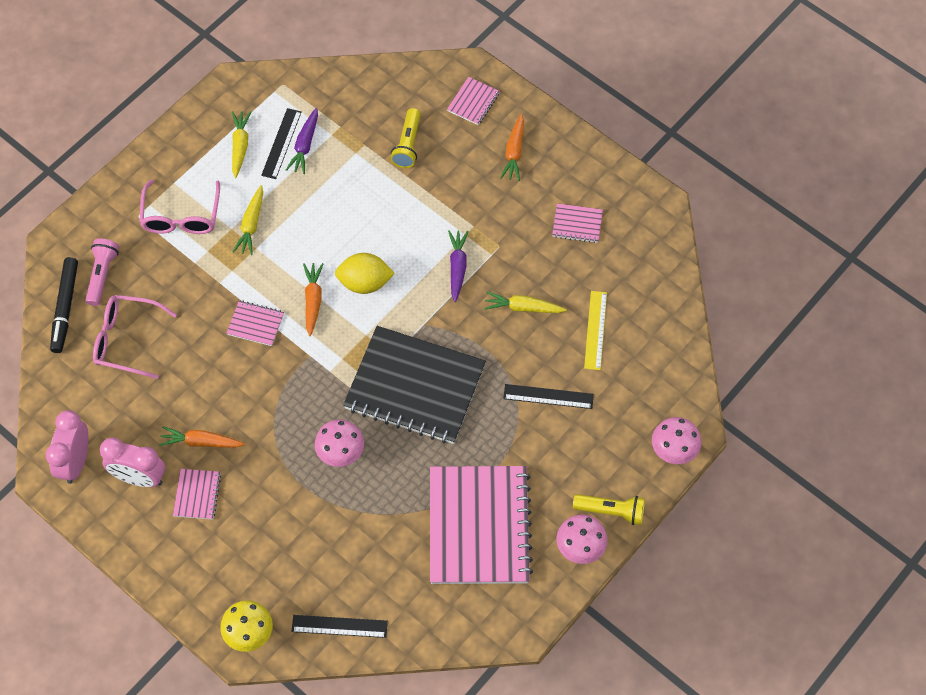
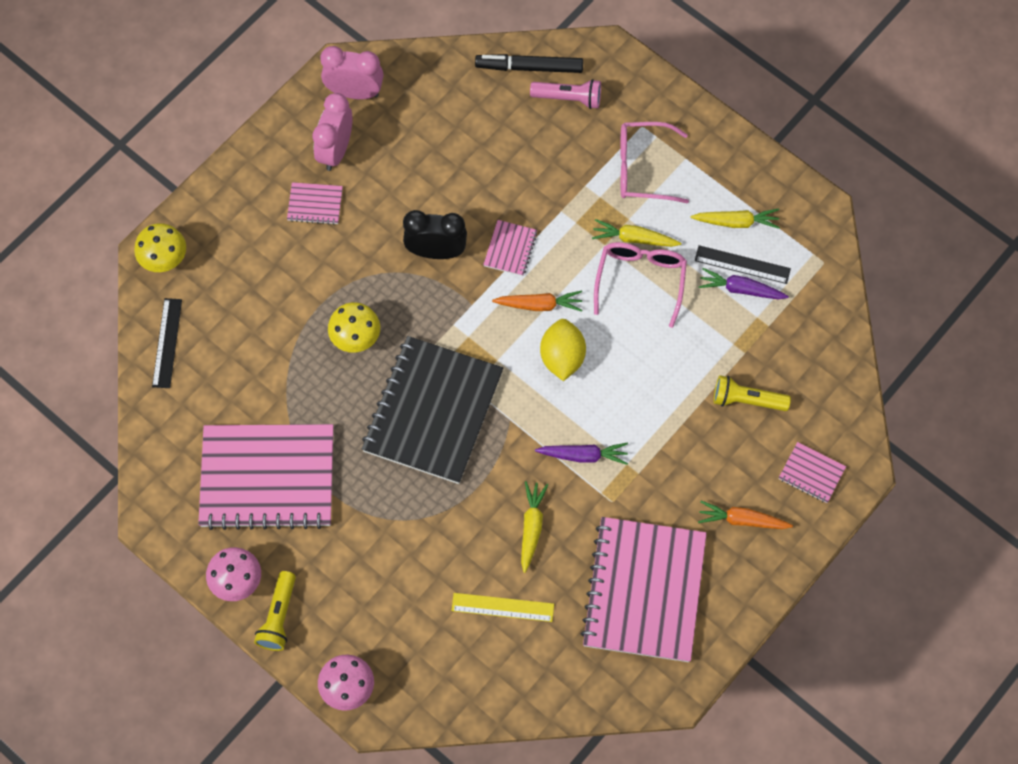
camera: 90 degrees right, 5 degrees up
(126, 340) = (491, 127): pink glasses -> pink glasses (640, 280)
(201, 442) = (373, 204): orange carrot -> none
(254, 386) = (436, 251): none -> black clock
(341, 454) = (356, 339): pink mushroom -> yellow mushroom
(548, 396) = (419, 552): black ruler -> none
(577, 224) = (644, 590): pink notebook -> pink notebook, size x2.40

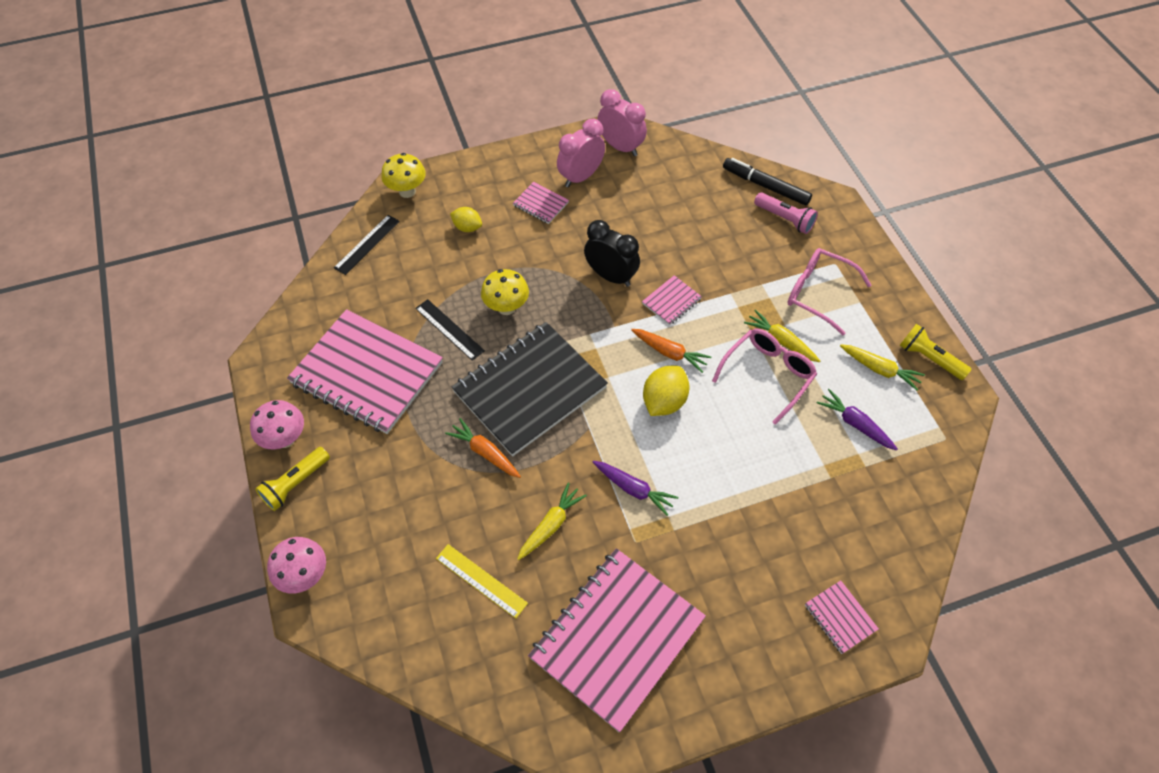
camera: 30 degrees right, 10 degrees down
(257, 270) = (467, 227): none -> yellow lemon
(742, 265) = (867, 405): black ruler -> black ruler (449, 329)
(742, 520) = (748, 624): orange carrot -> orange carrot (485, 452)
(747, 400) = (811, 518): yellow flashlight -> yellow flashlight (929, 358)

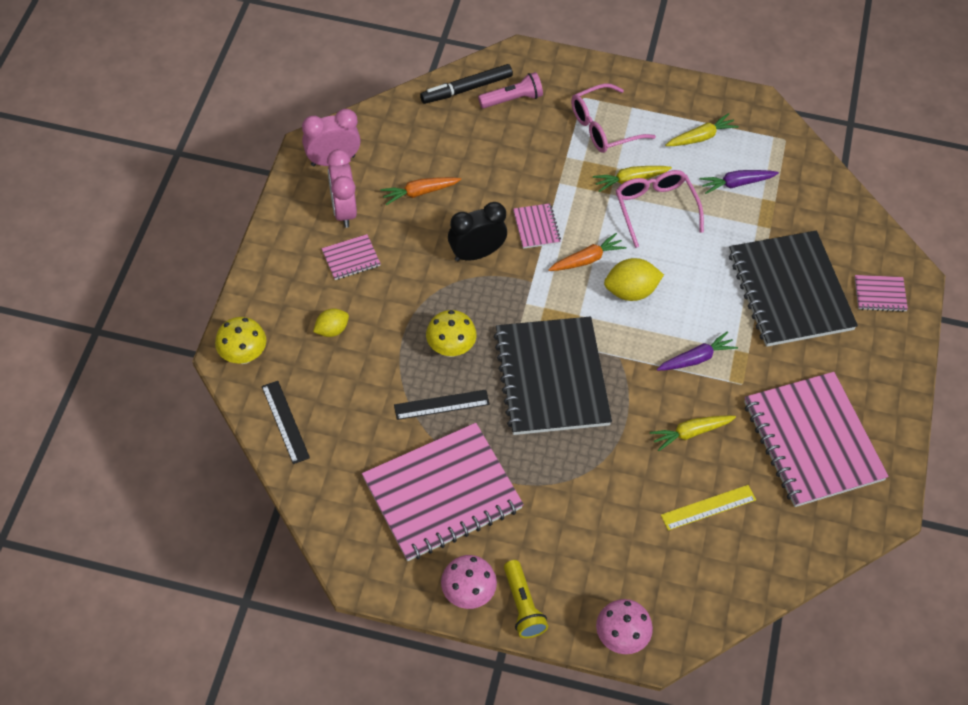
camera: 60 degrees left, 0 degrees up
(485, 452) = (591, 443): orange carrot -> orange carrot (419, 192)
(551, 525) = (691, 433): yellow carrot -> yellow carrot turned 90 degrees counterclockwise
(664, 401) = (630, 291): yellow lemon -> yellow lemon turned 75 degrees counterclockwise
(773, 531) = (789, 291): none -> black notebook
(929, 358) = (713, 101): yellow flashlight -> none

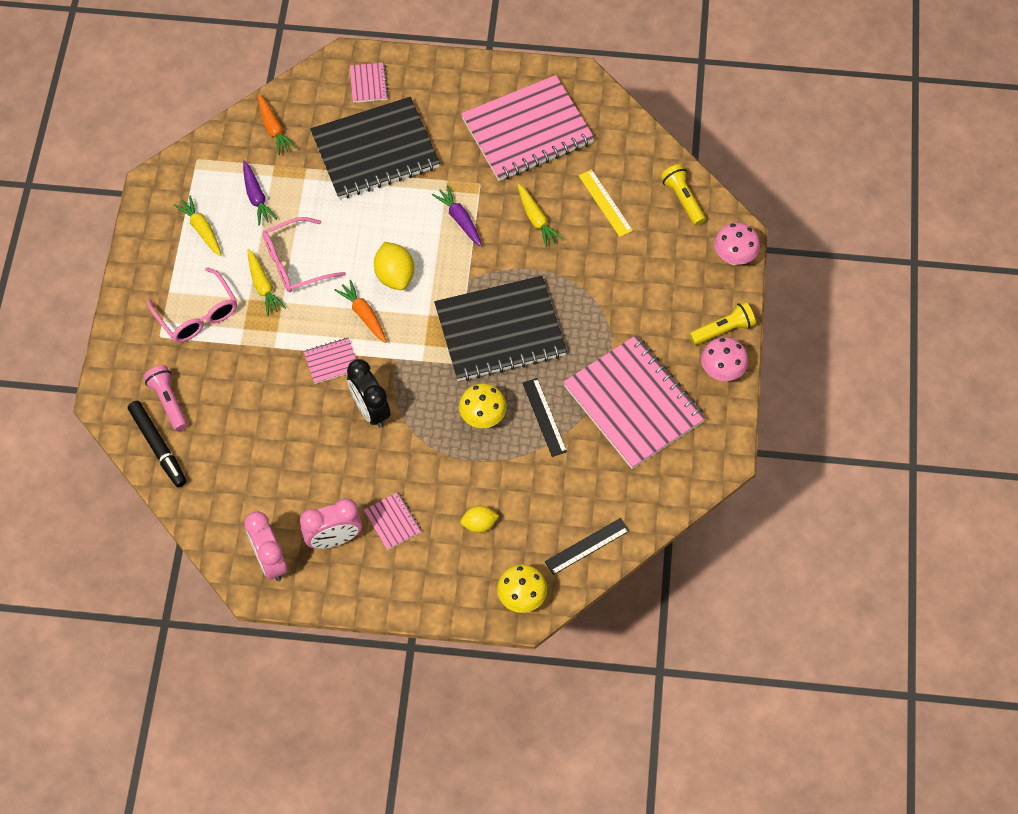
camera: 95 degrees left, 5 degrees up
(332, 330) = (479, 524): yellow lemon -> yellow lemon turned 60 degrees counterclockwise
(419, 192) = (302, 471): orange carrot -> orange carrot (273, 128)
(707, 594) = (683, 199): none -> yellow flashlight

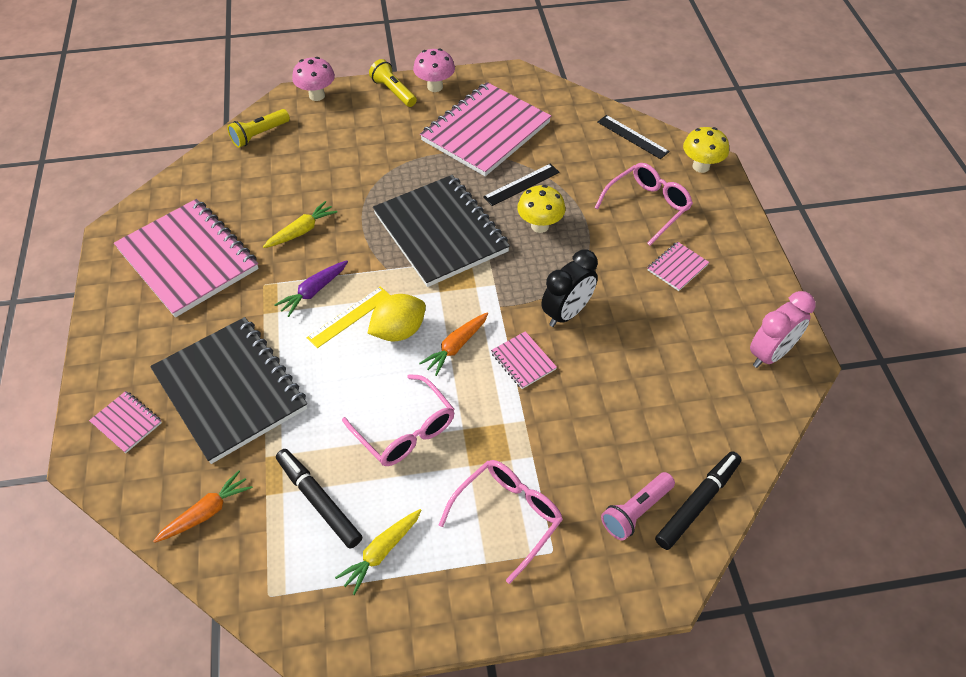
camera: 105 degrees left, 10 degrees down
(256, 197) = (319, 501): purple carrot -> black marker
(263, 286) = (447, 455): yellow carrot -> none
(334, 539) = (718, 308): pink clock -> none
(368, 84) = (127, 423): pink notebook -> pink notebook turned 60 degrees clockwise
(479, 524) = (648, 206): yellow lemon -> pink glasses
(605, 203) = (272, 185): yellow ruler -> yellow ruler (349, 316)

